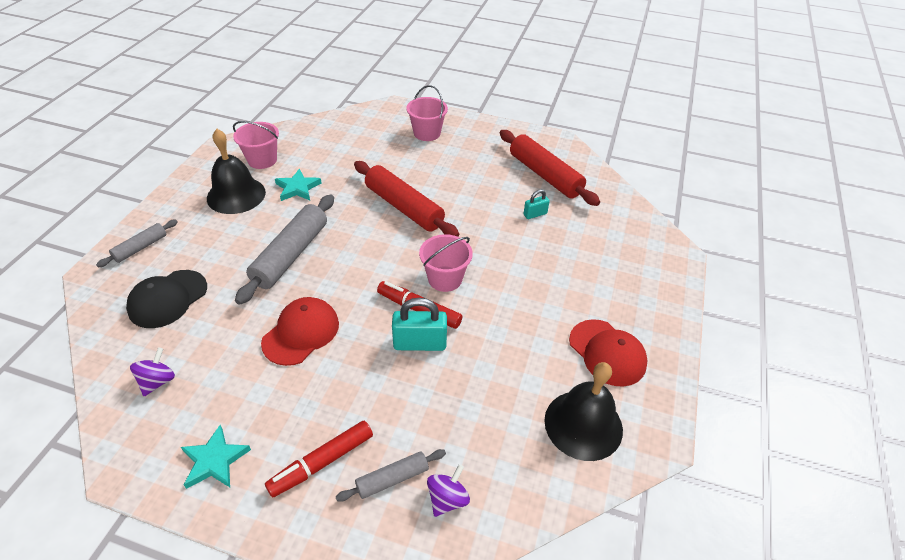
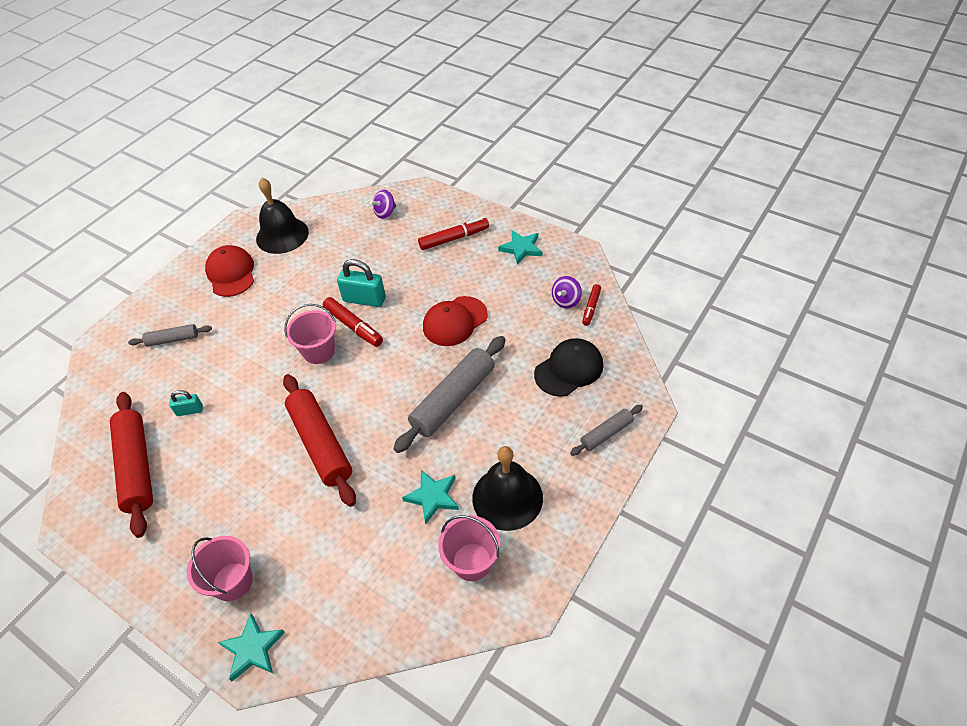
camera: 160 degrees left, 5 degrees up
(126, 376) = (591, 308): none -> red marker
(392, 479) = (413, 225): grey rolling pin -> grey rolling pin (173, 339)
(396, 112) = (252, 649): none -> turquoise star

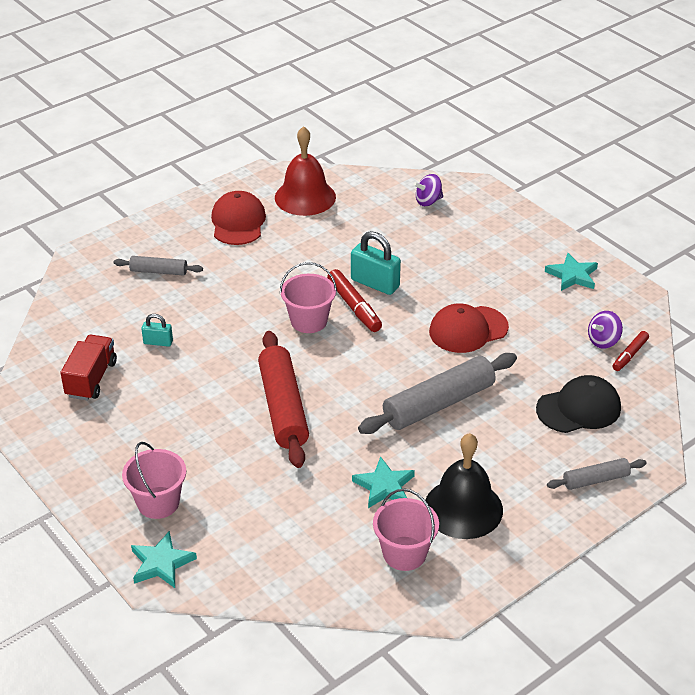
camera: 15 degrees right, 10 degrees down
(136, 467) = (91, 379): red rolling pin -> red truck
(282, 235) = (305, 197): black bell -> red bell
(454, 238) = (498, 246): red marker -> none

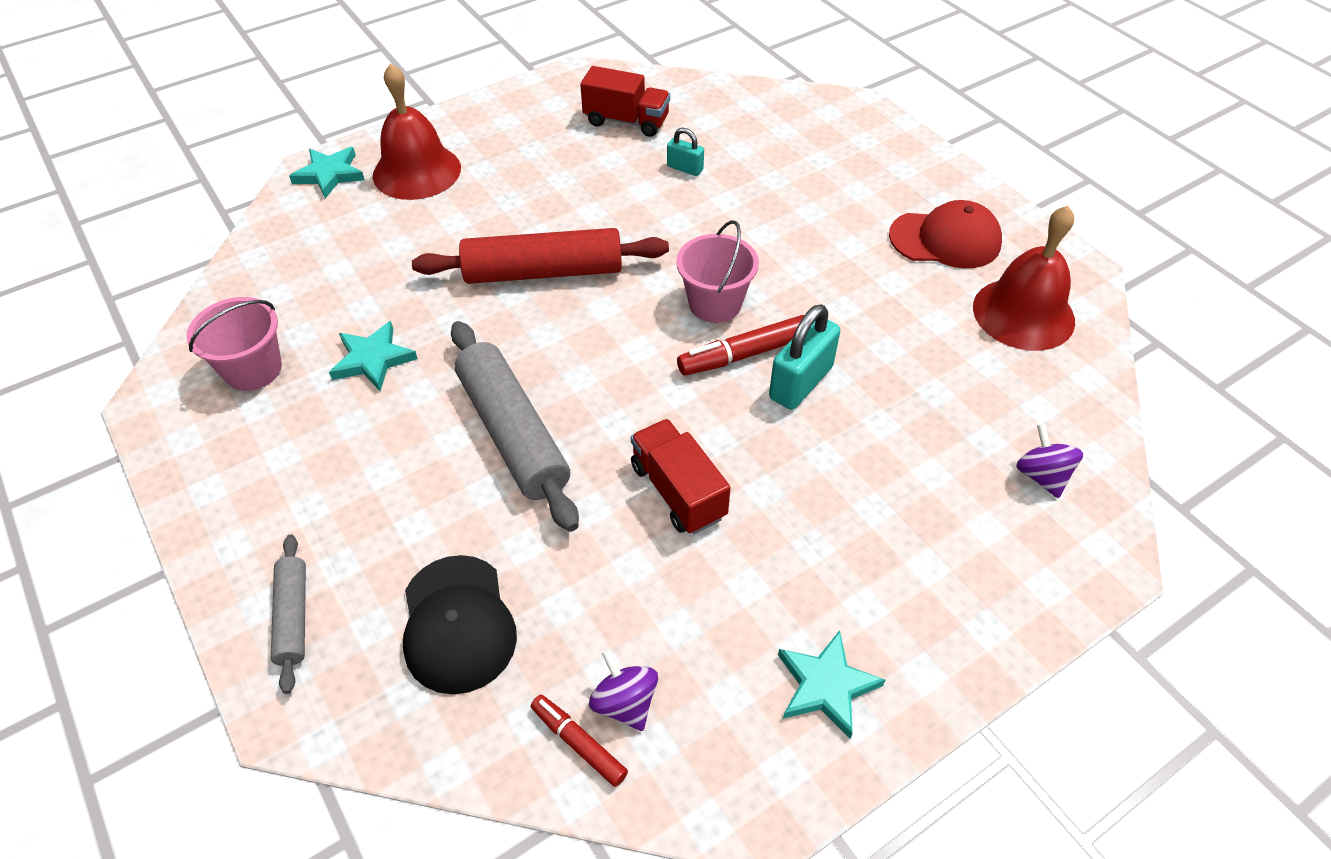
camera: 95 degrees right, 10 degrees up
(158, 271) = (826, 167): grey rolling pin -> none
(158, 342) = (685, 168): turquoise padlock -> turquoise padlock turned 75 degrees counterclockwise
(158, 502) = (417, 171): pink bucket -> red bell
(463, 508) = (302, 438): black bell -> none
(468, 330) = (678, 491): red cap -> red truck

